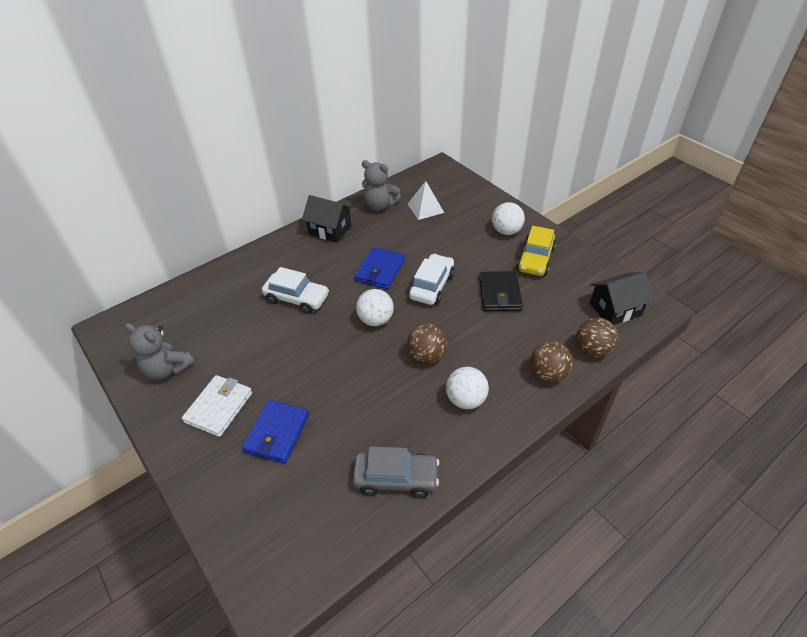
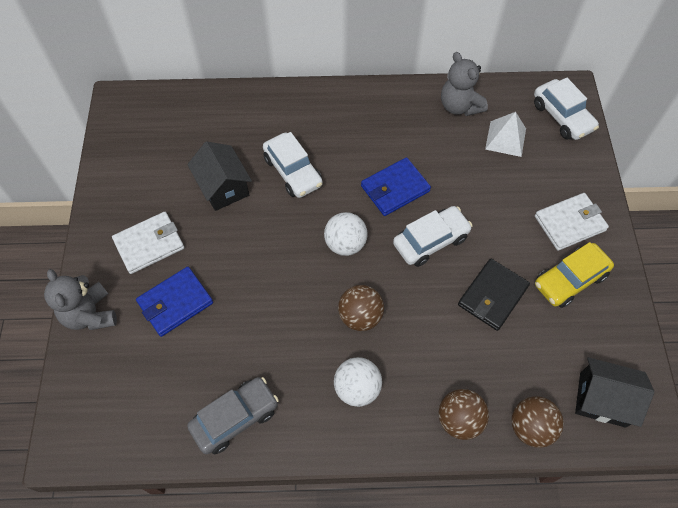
camera: 35 degrees right, 15 degrees up
(167, 369) = (136, 177): grey teddy bear -> grey teddy bear (90, 314)
(330, 230) = (384, 107): black house -> black house (223, 187)
(396, 478) = (235, 418): grey car -> grey car turned 75 degrees counterclockwise
(448, 181) = (562, 116): none -> white car
(506, 231) = (569, 223): white ball -> white wallet

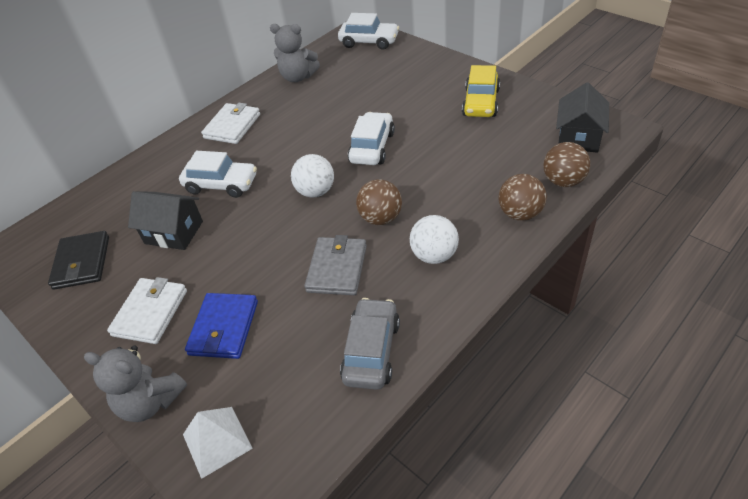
camera: 40 degrees left, 15 degrees down
(285, 329) = (337, 268): none -> grey wallet
(395, 188) = (311, 141): blue wallet -> none
(492, 296) = (449, 142): black wallet -> black wallet (82, 262)
(505, 138) = (349, 72): white pyramid -> white pyramid (217, 441)
(569, 223) = (443, 80): white wallet -> white wallet (232, 126)
(602, 399) = (578, 137): black house -> black house turned 45 degrees counterclockwise

